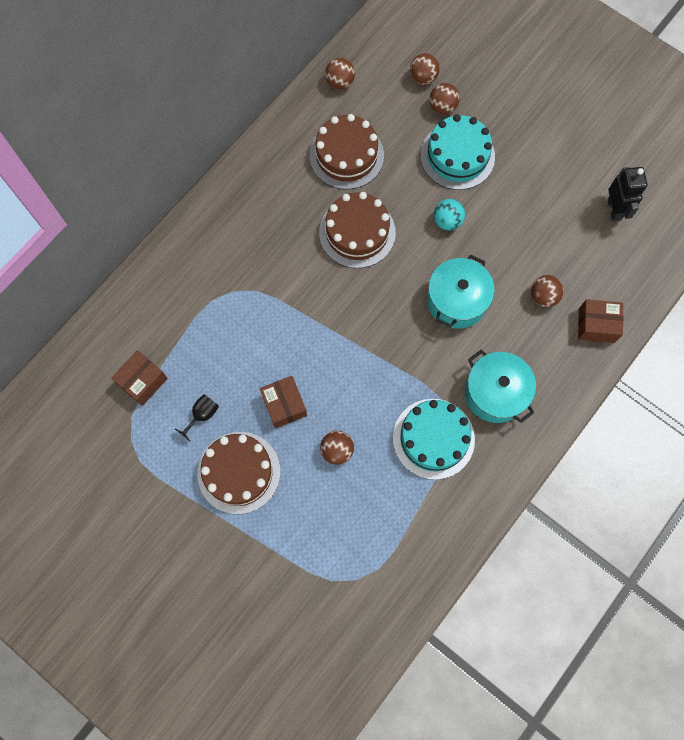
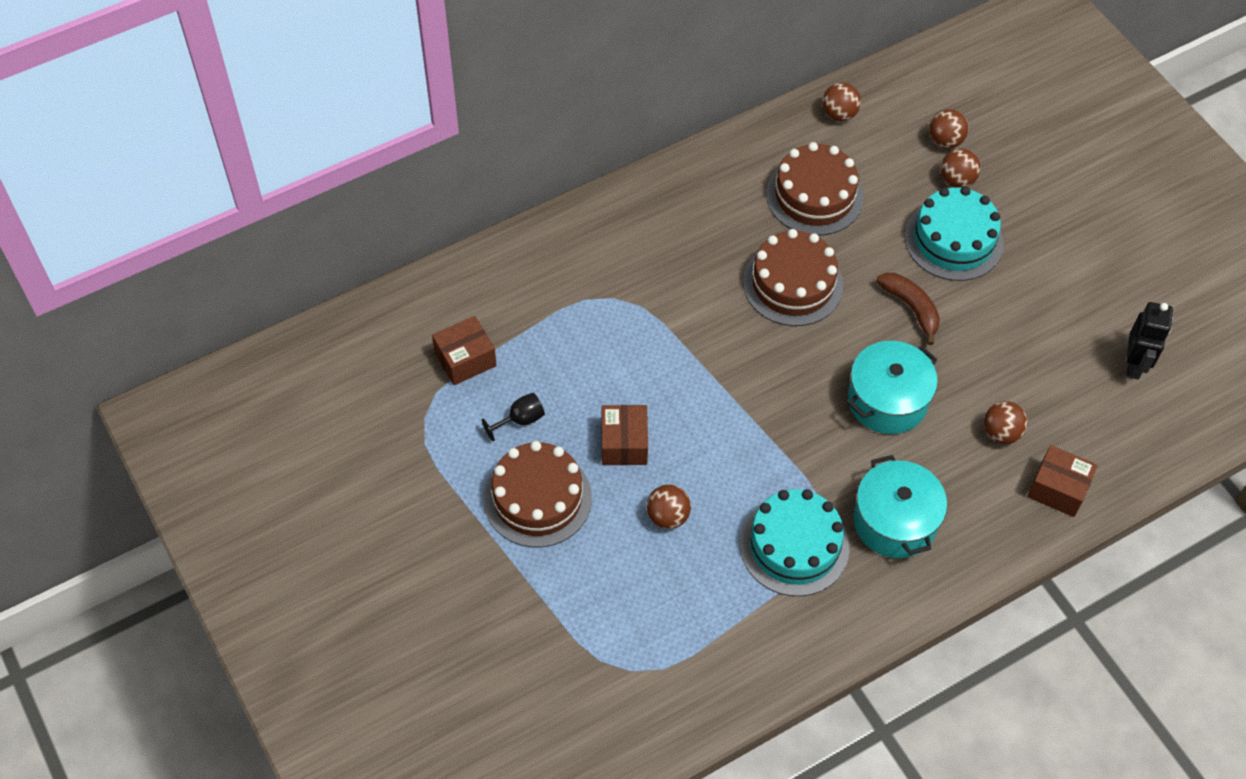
camera: 20 degrees right, 15 degrees down
(447, 221) = (911, 308): turquoise ball -> brown banana

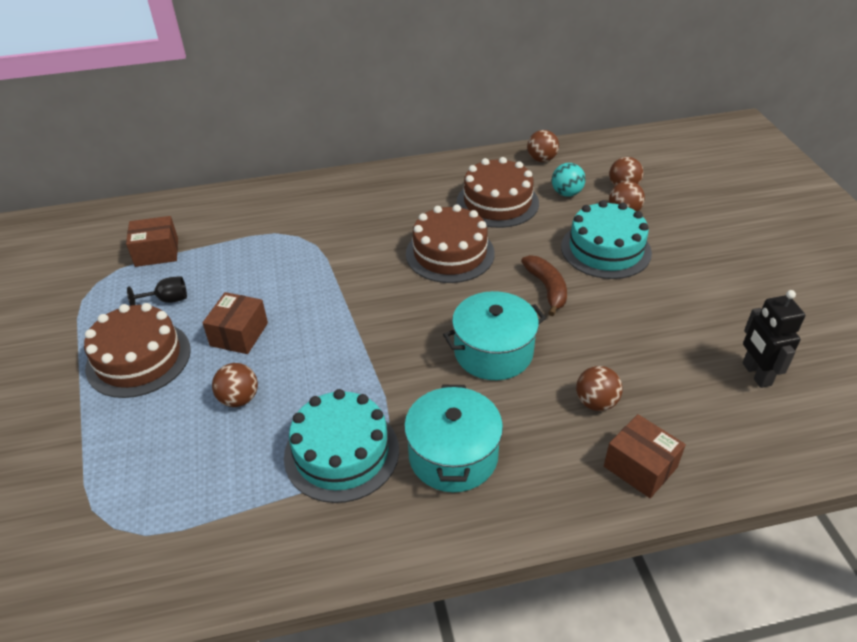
camera: 20 degrees right, 15 degrees down
(886, 164) = (566, 193): none -> turquoise ball
(1134, 364) = (756, 374): black robot -> black robot turned 135 degrees clockwise

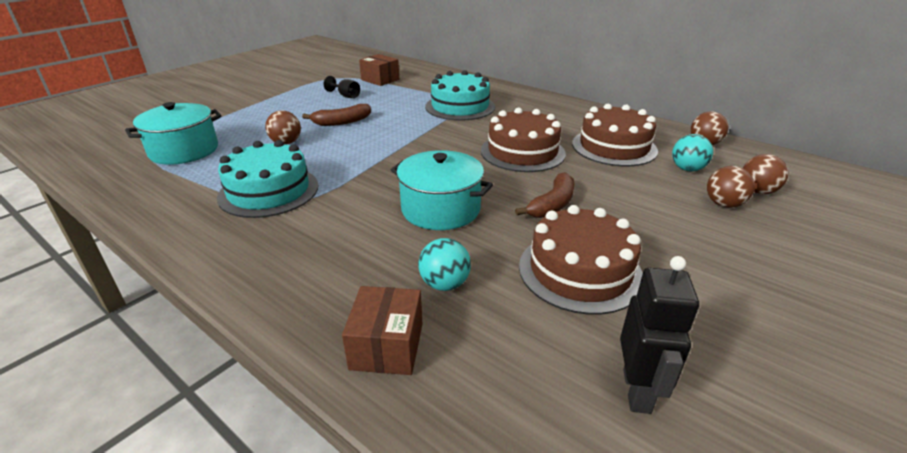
camera: 50 degrees right, 10 degrees down
(138, 358) = (290, 107): brown cake -> brown cake (580, 271)
(239, 334) = (342, 122): brown box -> brown banana
(453, 455) = (305, 235): turquoise pot -> turquoise pot (184, 150)
(596, 402) = (444, 284): brown ball -> turquoise ball
(605, 249) = (654, 214): turquoise cake -> turquoise cake (460, 106)
(756, 374) = (637, 391): black robot -> black robot turned 150 degrees clockwise

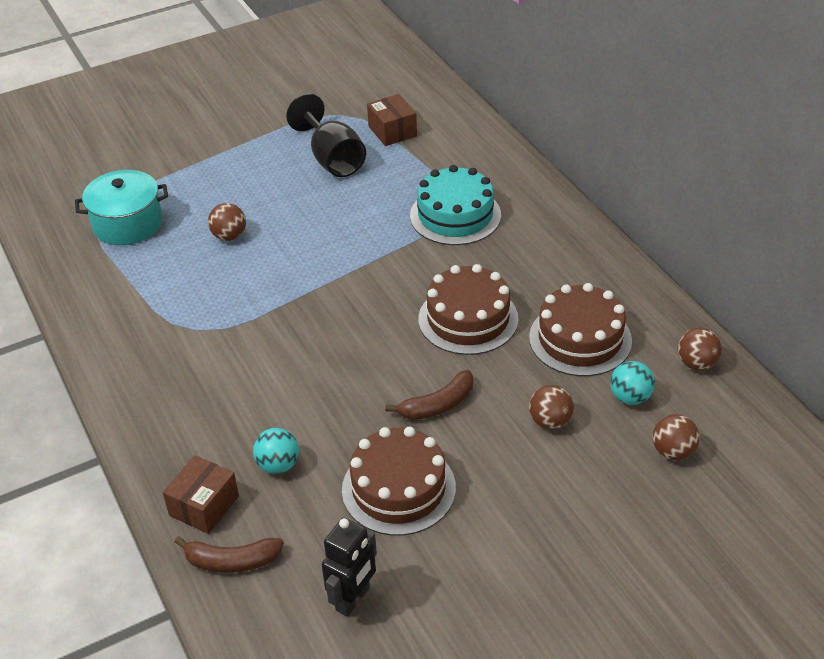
camera: 25 degrees right, 10 degrees up
(269, 191) = (185, 309): turquoise cake -> none
(342, 122) = (303, 213): brown banana -> brown banana (232, 561)
(346, 96) = (332, 159): black goblet -> black goblet, size x2.05
(440, 209) = (327, 379): turquoise pot -> none
(723, 204) = (614, 457): brown ball -> brown ball (550, 421)

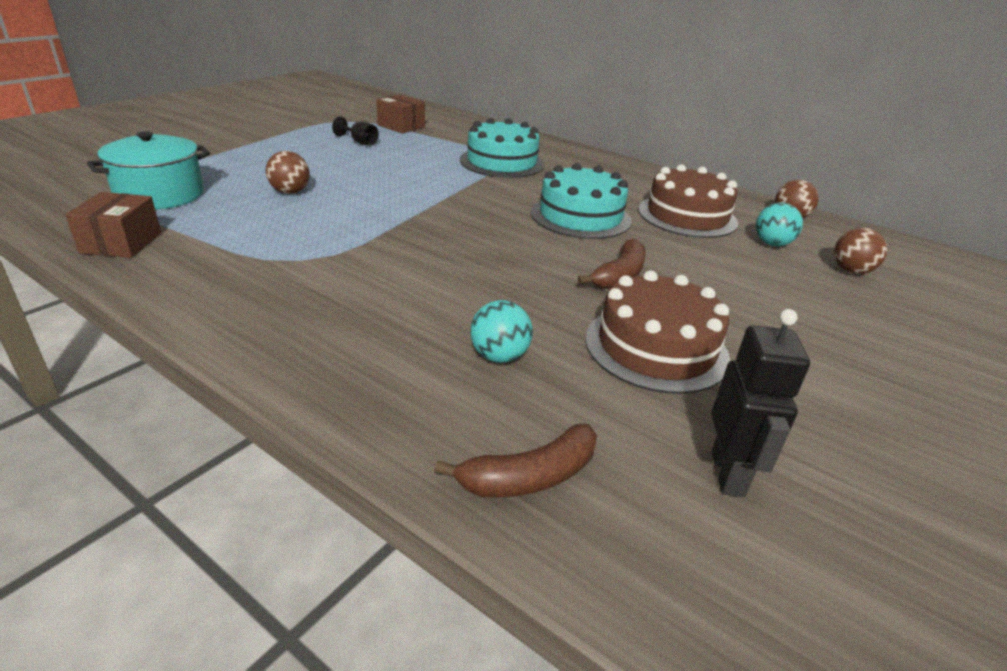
camera: 30 degrees left, 10 degrees down
(204, 506) = (436, 421): brown box -> brown box (121, 243)
(332, 159) = (360, 142): black goblet -> black goblet, size x0.49
(468, 319) = (580, 216): brown cake -> turquoise cake
(550, 421) = (731, 269): brown ball -> none

